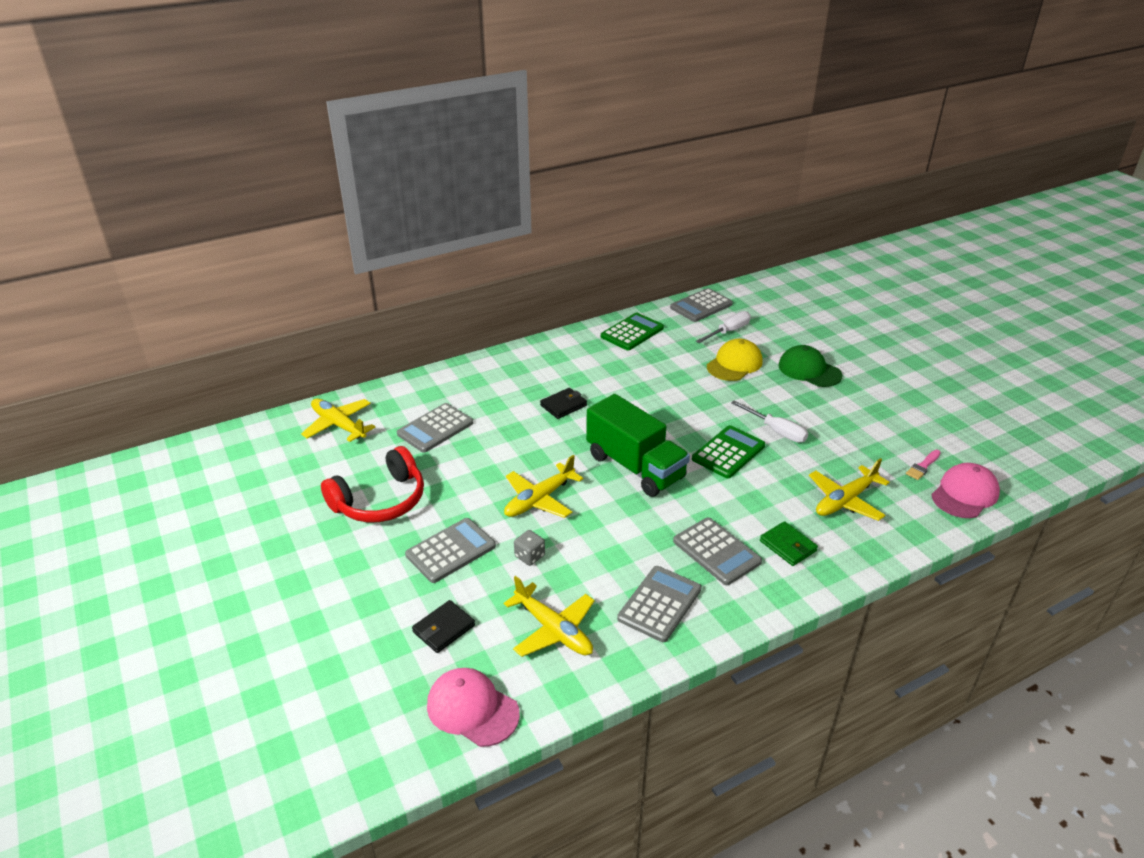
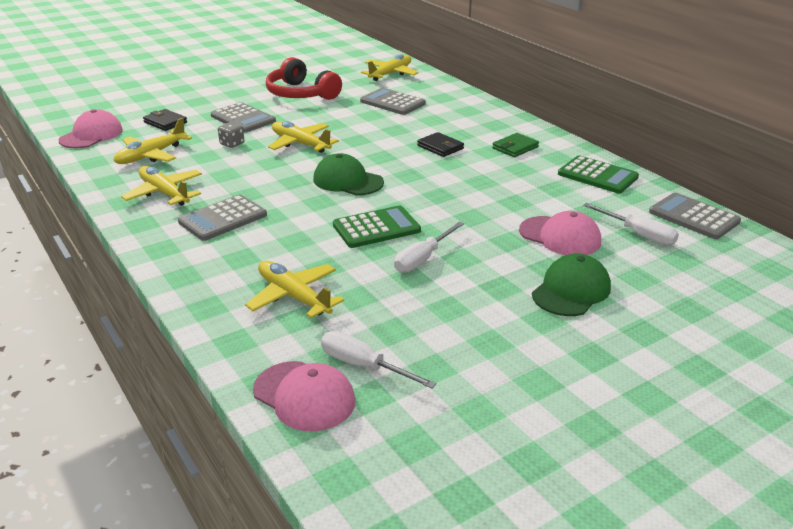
camera: 85 degrees right, 5 degrees down
(635, 467) = (348, 181): green truck -> green cap
(659, 604) = (164, 193): grey calculator -> yellow plane
(728, 452) = (376, 228): green calculator -> green calculator turned 60 degrees counterclockwise
(734, 364) = (560, 236): yellow cap -> pink cap
(788, 546) = (224, 256): green wallet -> green wallet (515, 148)
(923, 466) = (363, 366): pink brush -> white screwdriver

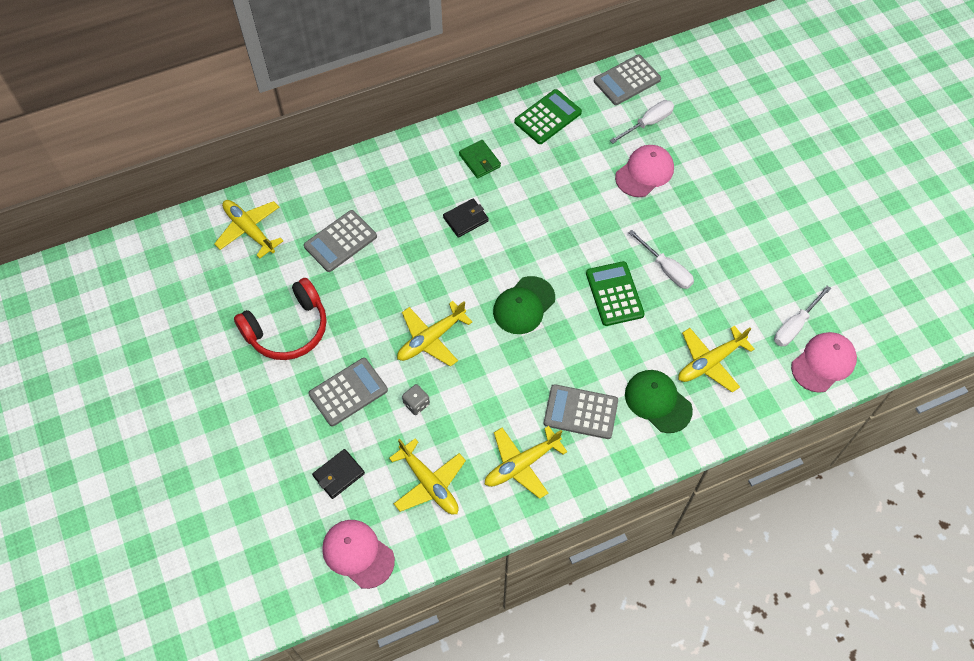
camera: 80 degrees left, 30 degrees up
(223, 218) = (580, 412): grey calculator -> grey calculator turned 135 degrees clockwise
(571, 290) = (718, 187): green cap -> green cap (658, 401)

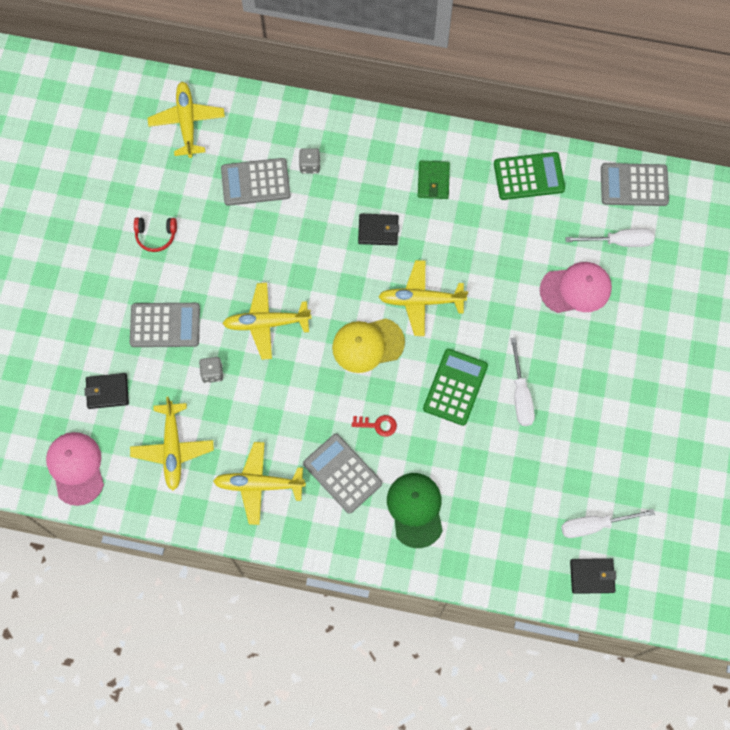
camera: 35 degrees right, 10 degrees up
(288, 329) = (156, 235): red headphones -> red headphones, size x0.49
(375, 204) = (310, 165): none -> grey dice
(523, 305) = (367, 345): green cap -> yellow cap
(579, 358) = (378, 425): none -> red key
(710, 362) = (490, 506): yellow plane -> yellow plane (421, 300)
(823, 363) = (592, 576): pink cap -> black wallet

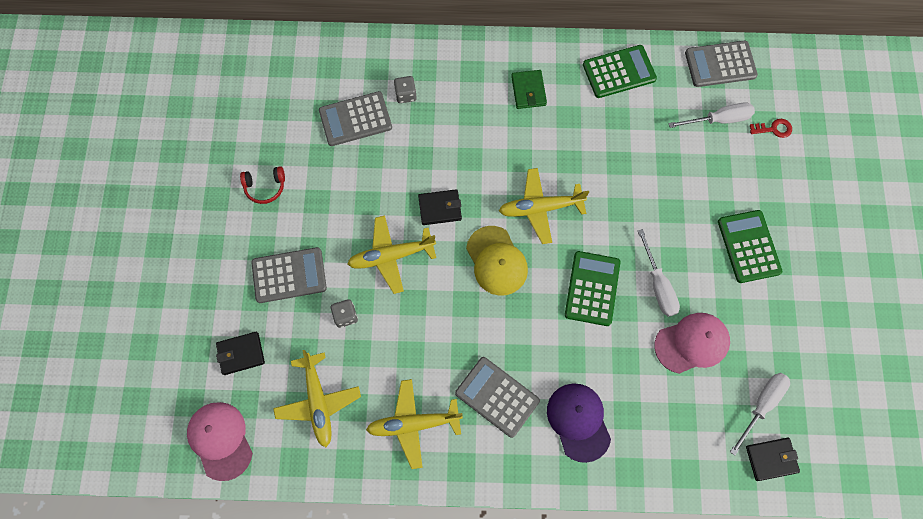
camera: 10 degrees left, 0 degrees up
(187, 122) = (278, 72): yellow plane -> none
(367, 345) = (496, 261): yellow cap -> yellow cap turned 90 degrees counterclockwise
(378, 231) = (484, 147): black wallet -> black wallet (440, 208)
(378, 425) = (523, 340): red key -> red key (774, 129)
(415, 509) = (578, 421): green cap -> purple cap
(576, 289) = (688, 172): pink cap -> pink cap (692, 343)
(594, 525) = (761, 405): white screwdriver -> white screwdriver turned 150 degrees clockwise
(619, 372) = (749, 246): none -> green calculator

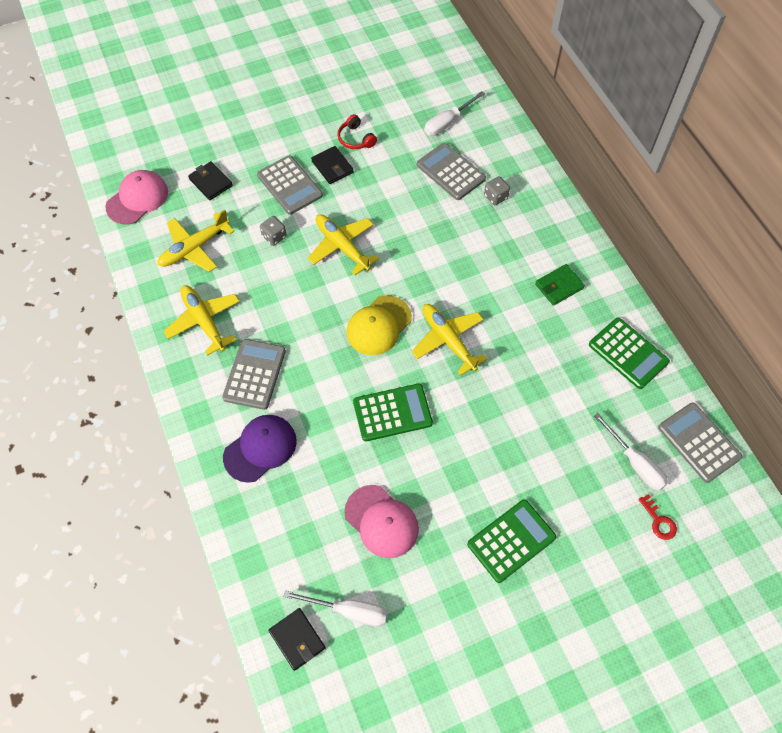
camera: 65 degrees right, 10 degrees down
(440, 208) = (404, 264): black wallet -> black wallet (332, 167)
(658, 285) = (425, 469): white screwdriver -> white screwdriver (447, 122)

